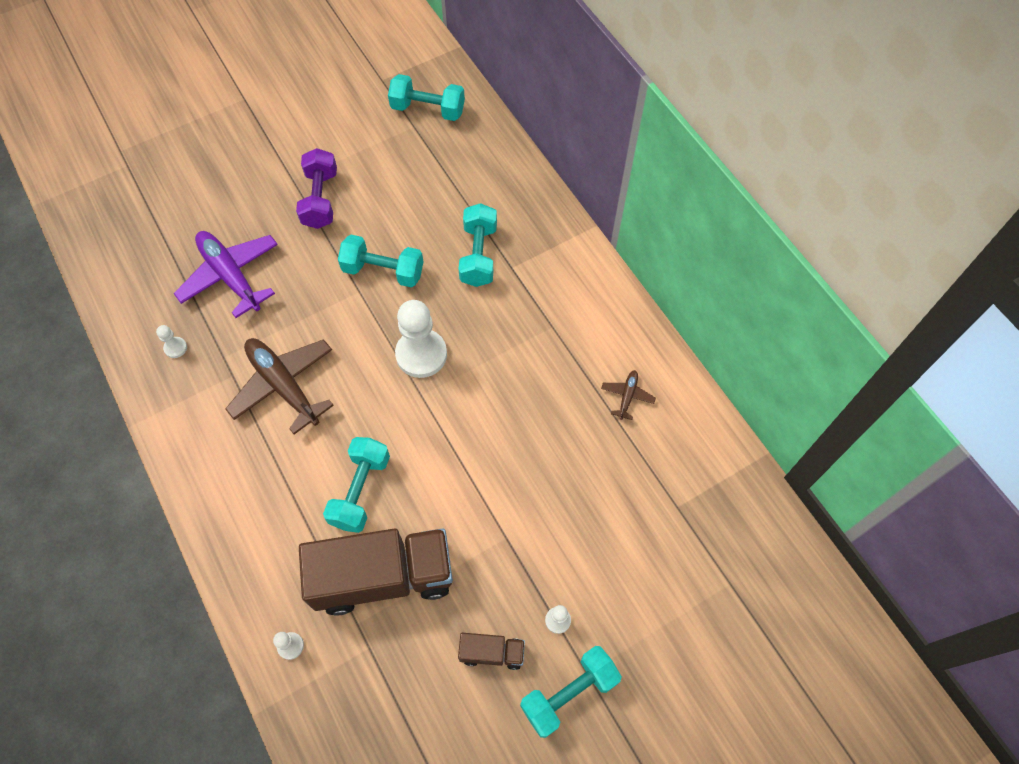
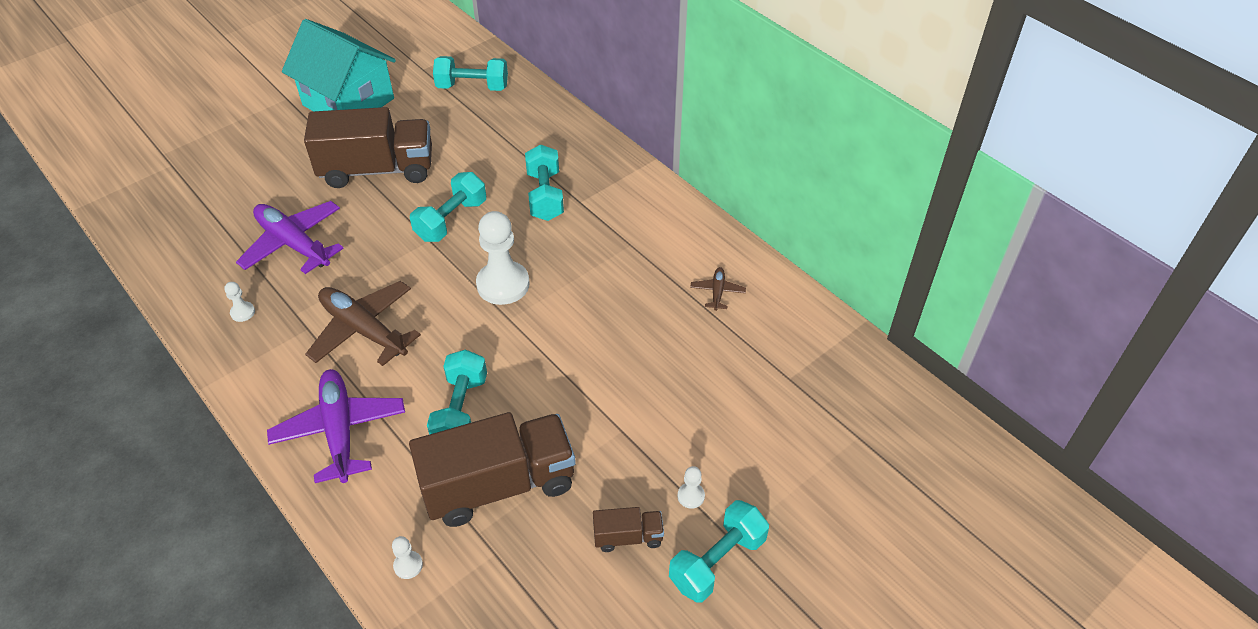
camera: 10 degrees left, 15 degrees down
(248, 493) = (340, 431): none -> purple plane
(303, 111) = (348, 102): none -> turquoise house
(320, 199) = (377, 170): purple dumbbell -> brown truck
(383, 271) = (451, 220): turquoise dumbbell -> turquoise dumbbell turned 60 degrees counterclockwise

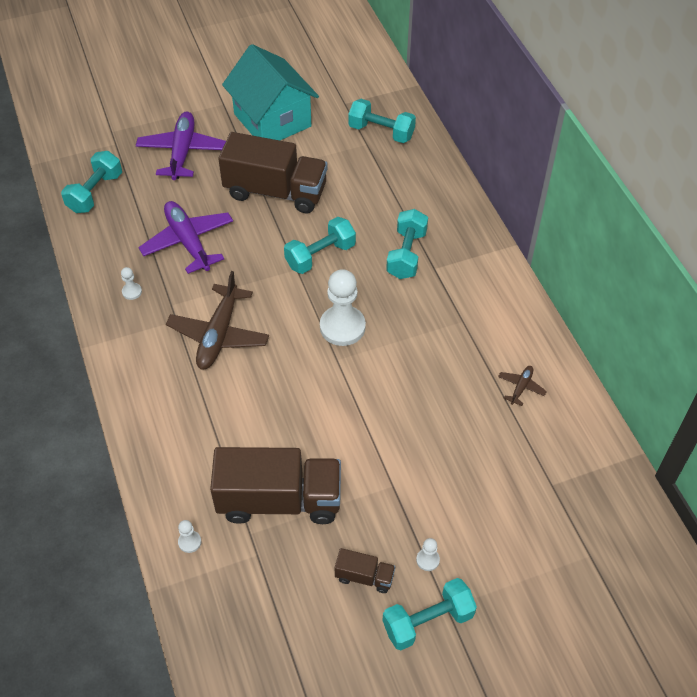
camera: 20 degrees right, 5 degrees up
(340, 431) = (174, 415): purple plane -> purple plane (182, 152)
(364, 330) = (219, 334): brown plane -> brown plane turned 135 degrees counterclockwise
(460, 411) = (271, 428): turquoise dumbbell -> turquoise dumbbell (95, 193)

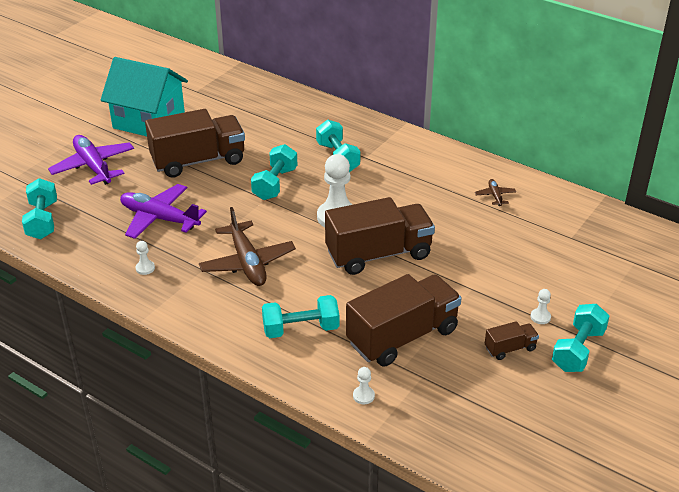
camera: 35 degrees left, 15 degrees down
(342, 393) = (378, 254): none -> brown truck
(381, 132) = (242, 97): turquoise dumbbell -> turquoise dumbbell (301, 329)

